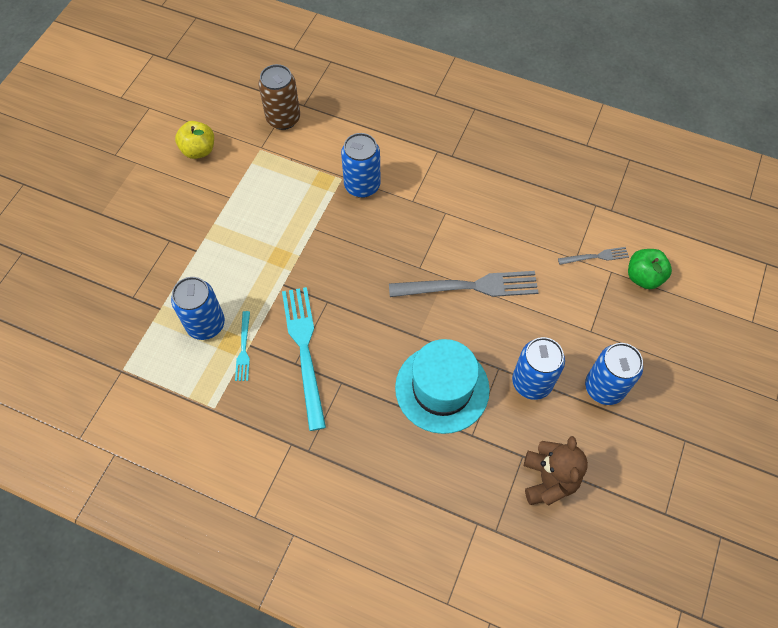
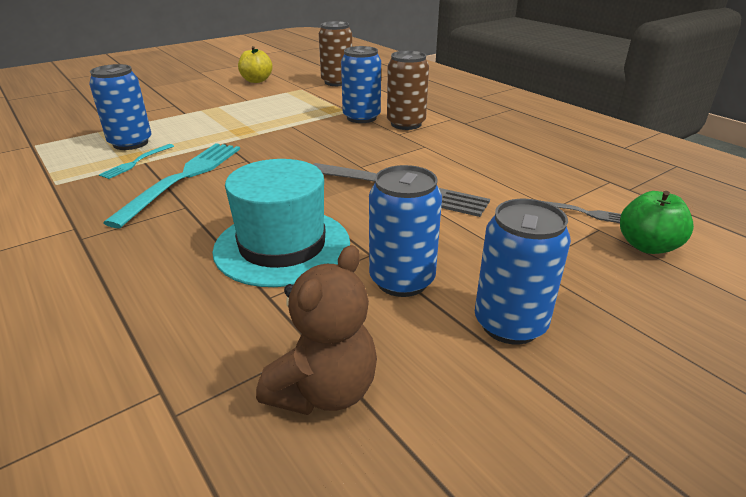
camera: 30 degrees right, 30 degrees down
(407, 180) = (406, 124): none -> brown can

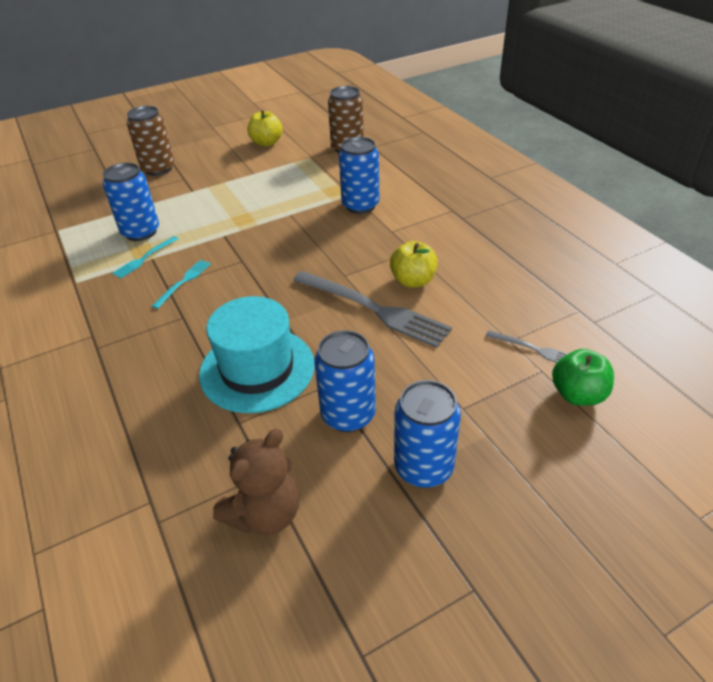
camera: 10 degrees right, 10 degrees up
(183, 179) = (183, 282): turquoise fork -> turquoise fork, size x0.49
(406, 124) = (402, 217): brown can -> brown can (158, 169)
(434, 167) = (413, 281): none -> yellow apple

